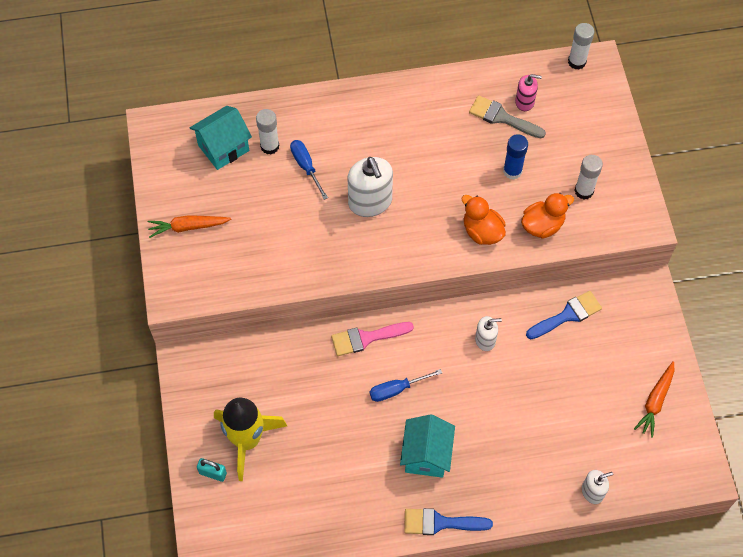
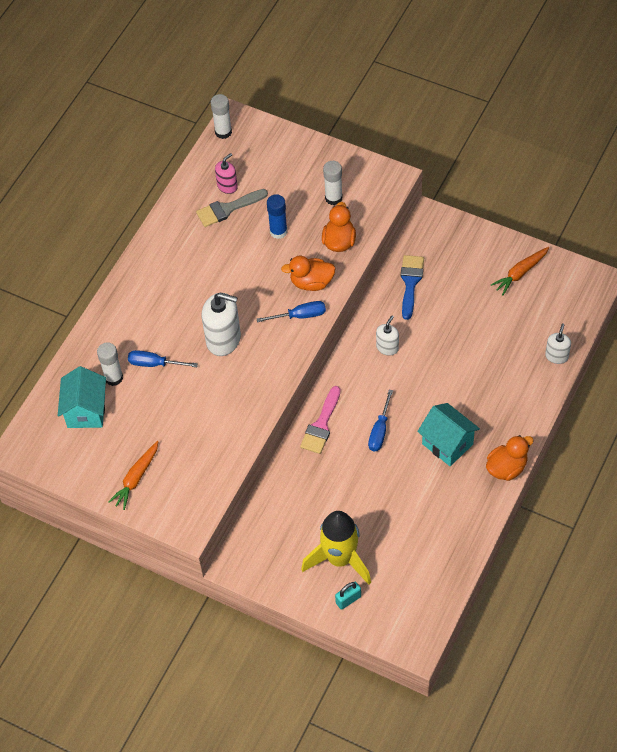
camera: 50 degrees left, 5 degrees down
(440, 523) = (506, 468): blue brush -> orange duck
(441, 245) = (300, 315): none -> blue screwdriver
(655, 402) = (520, 273): orange carrot -> orange carrot turned 75 degrees clockwise

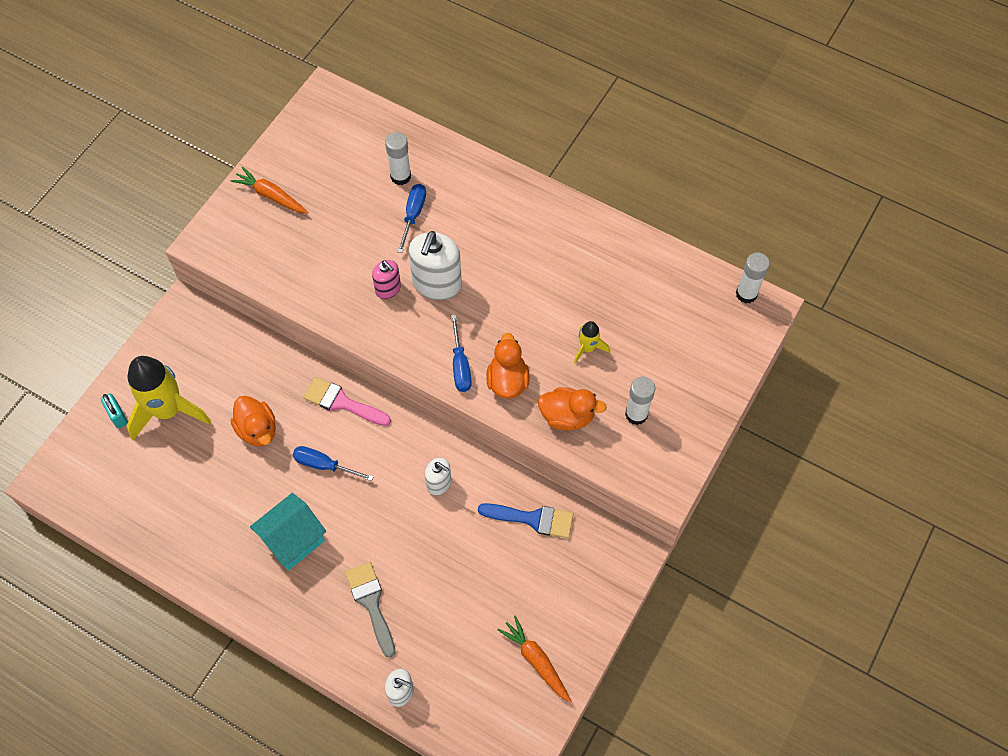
camera: 90 degrees right, 5 degrees up
(86, 411) = (362, 151): turquoise house -> none
(227, 186) = (660, 295): pink soap dispenser -> pink soap dispenser (388, 288)
(227, 209) = (625, 294): grey brush -> grey brush (371, 603)
(278, 231) = (587, 348): blue glue stick -> yellow rocket
(506, 468) = (248, 607): orange duck -> orange duck (257, 430)

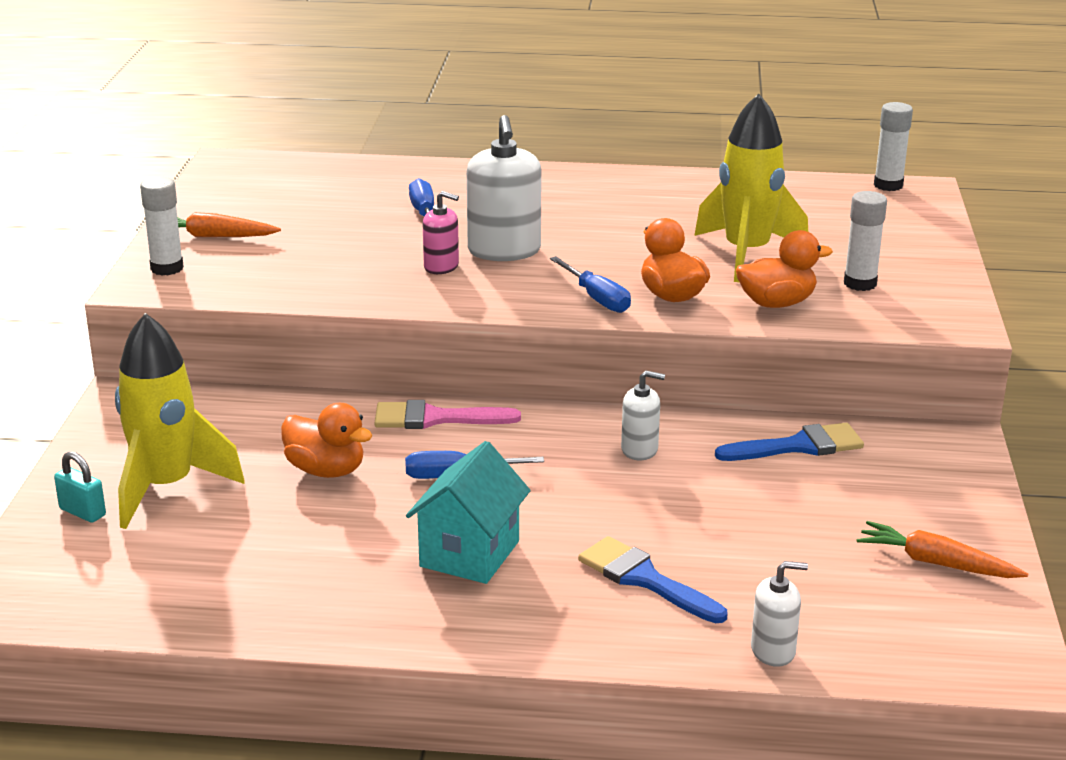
camera: 25 degrees left, 35 degrees down
(371, 603) = (644, 579): grey brush -> blue brush
(400, 176) = (381, 193): white glue stick -> white glue stick (167, 268)
(587, 348) = (746, 254): yellow rocket -> yellow rocket, size x2.15

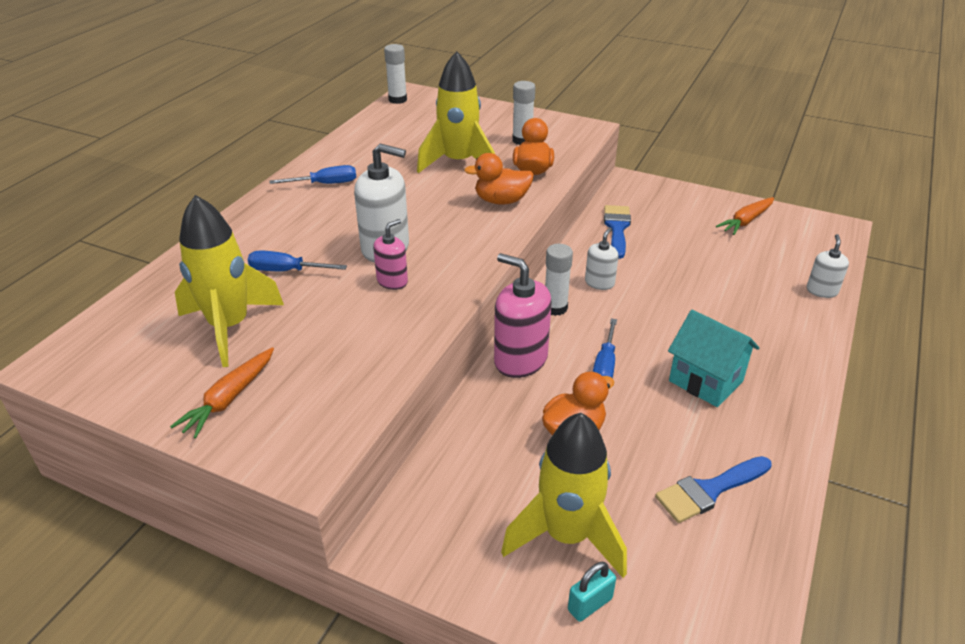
camera: 70 degrees left, 10 degrees up
(167, 268) = (278, 441): white glue stick -> white glue stick (555, 308)
(315, 212) = (230, 327): none -> yellow rocket
(435, 418) = (520, 360): pink brush -> pink soap dispenser
(597, 298) = (488, 228): blue screwdriver -> blue screwdriver (325, 184)
(644, 579) = (747, 317): blue brush -> blue brush (709, 490)

